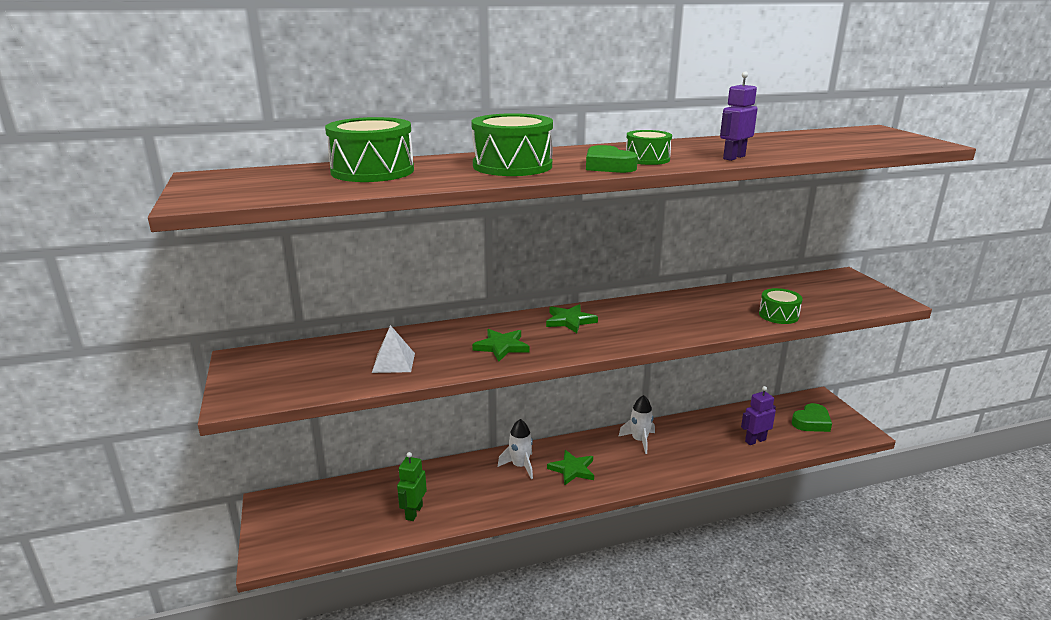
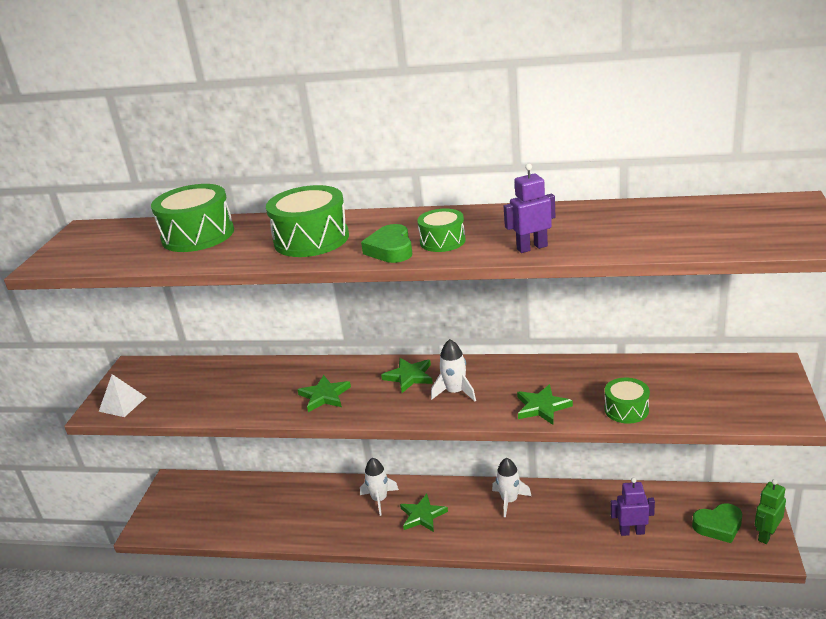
camera: 30 degrees right, 5 degrees up
(393, 362) = (229, 395): white pyramid -> white pyramid (122, 404)
(414, 512) = (265, 521): green robot -> green robot (766, 535)
(625, 325) = (455, 392): none -> white rocket
(712, 324) = (542, 407): none -> green star

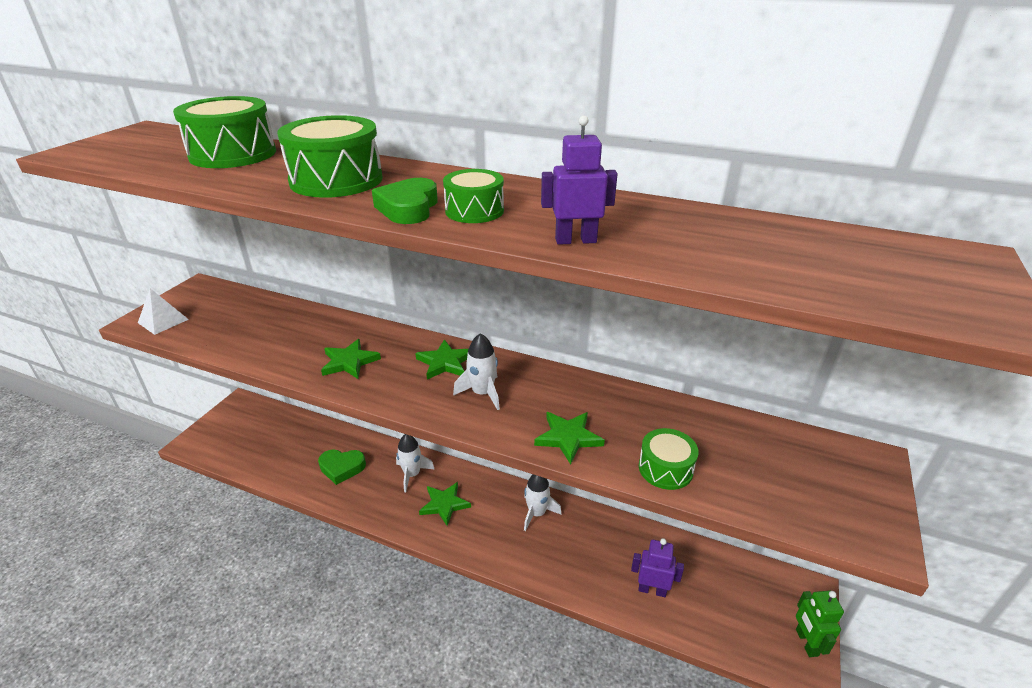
camera: 10 degrees right, 5 degrees up
(718, 526) = (752, 613): green heart -> green heart (342, 468)
(766, 535) = (806, 642): green robot -> green robot turned 60 degrees counterclockwise

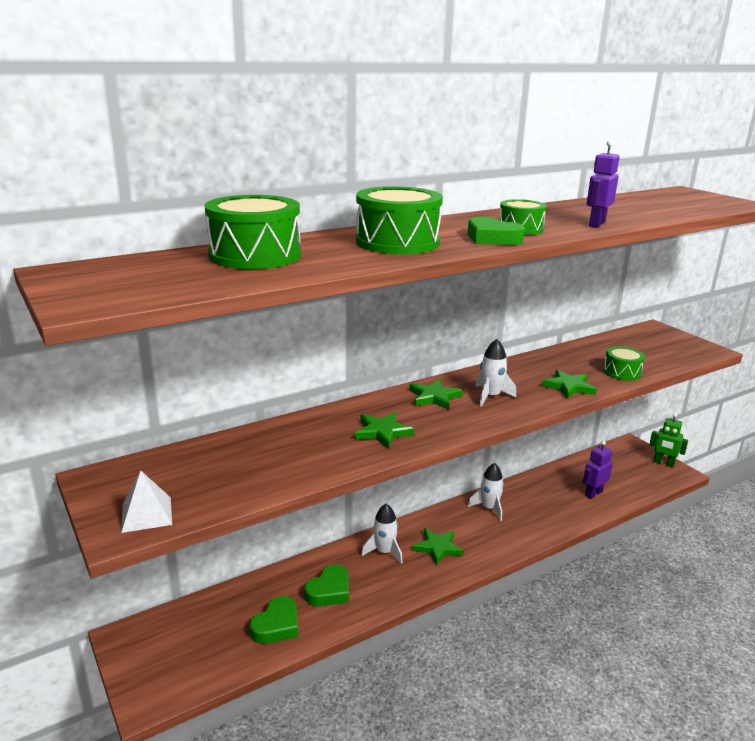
camera: 55 degrees left, 10 degrees down
(288, 461) = (276, 625): none -> green heart

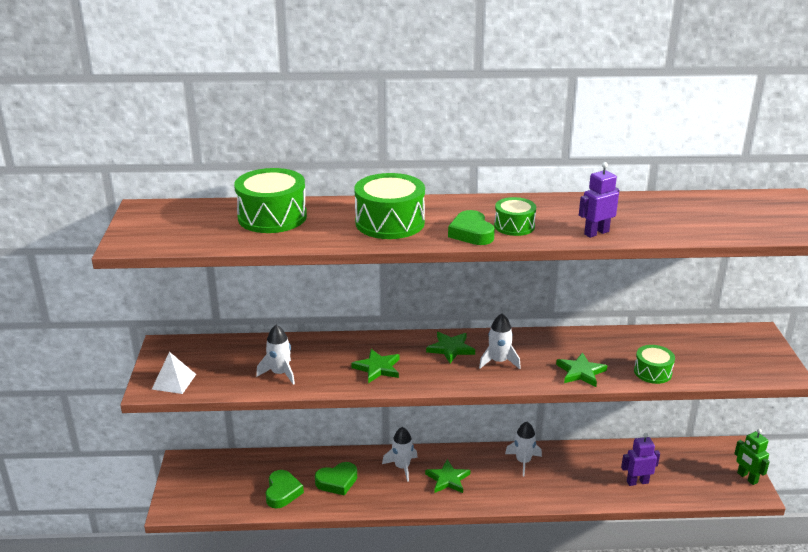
camera: 30 degrees right, 5 degrees up
(276, 625) = (282, 492): green heart -> green heart turned 60 degrees counterclockwise
(279, 467) = (280, 373): none -> white rocket

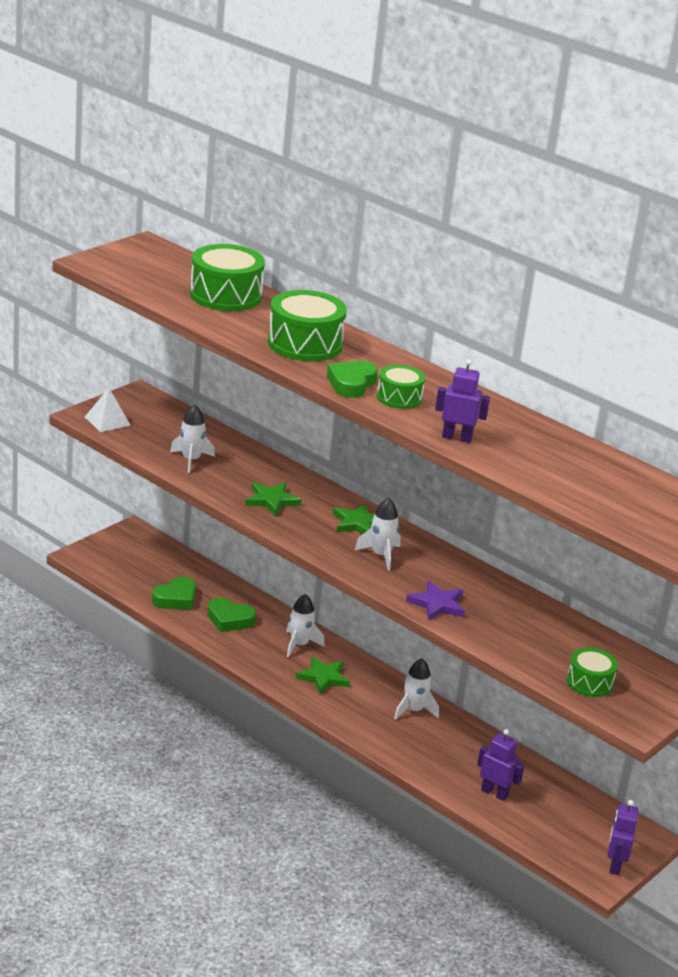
camera: 40 degrees right, 0 degrees up
(580, 372) = (437, 604): green star -> purple star
(652, 372) = (504, 643): green drum -> green drum (589, 682)
(747, 478) = (615, 865): green robot -> purple robot

